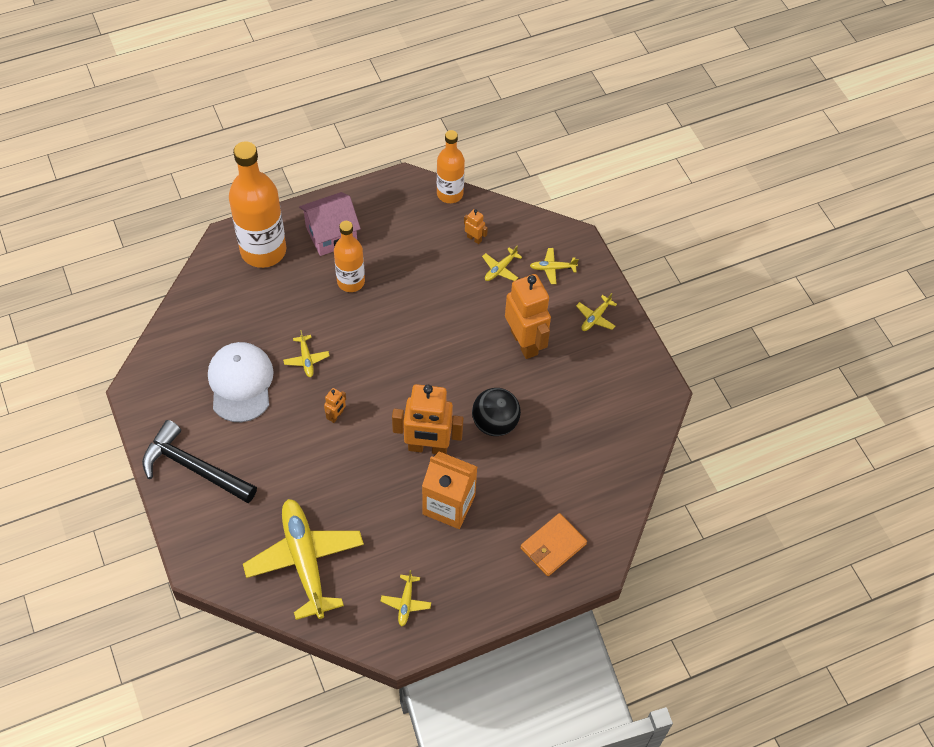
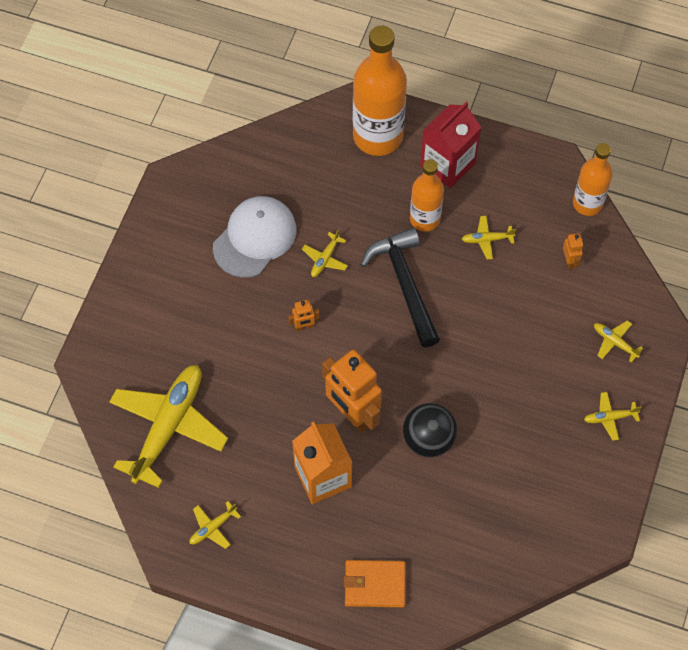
camera: 45 degrees right, 5 degrees up
(194, 468) = (156, 280): black hammer -> black hammer (405, 284)
(331, 235) = (447, 164): pink house -> red carton
(500, 269) = (566, 306): yellow plane -> yellow plane (486, 239)
(524, 342) = (523, 390): orange robot -> none

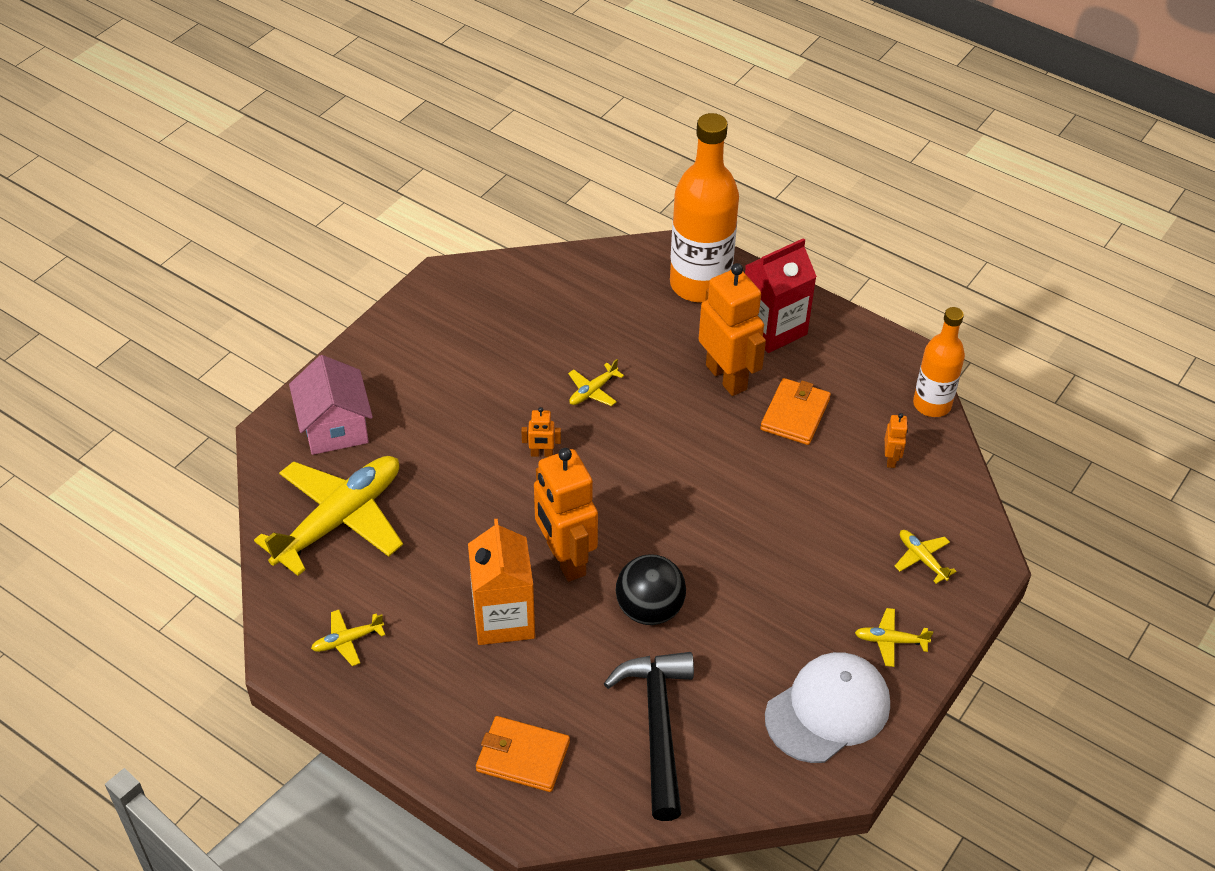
camera: 15 degrees right, 15 degrees down
(134, 345) = (335, 427): none -> pink house
(255, 238) = (518, 352): white cap -> white cap (828, 710)
(405, 284) = (679, 438): black hammer -> black hammer (658, 727)
(425, 219) = (727, 377): orange bottle -> orange robot
(486, 239) = (795, 414): yellow plane -> orange wallet

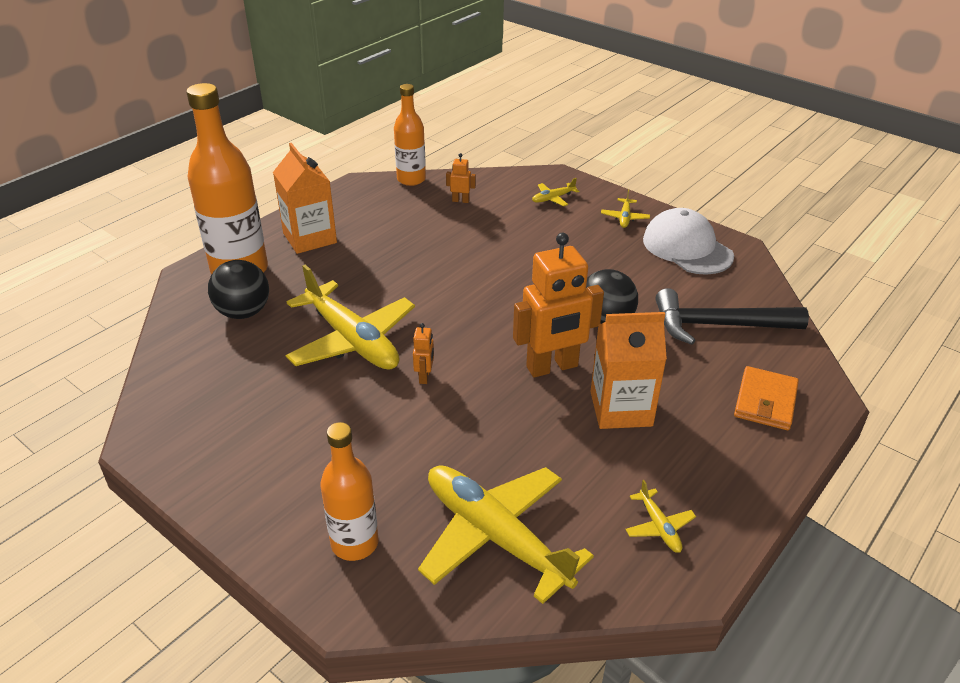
camera: 85 degrees left, 10 degrees down
(335, 427) = (354, 543): pink house -> orange bottle
(593, 391) = (352, 340): yellow plane -> yellow plane, size x2.41
(628, 302) = (243, 312): none -> black ball
(727, 377) = (357, 265): orange robot -> none
(773, 329) = (310, 238): red carton -> orange carton
(795, 414) = (407, 236): orange wallet -> none

